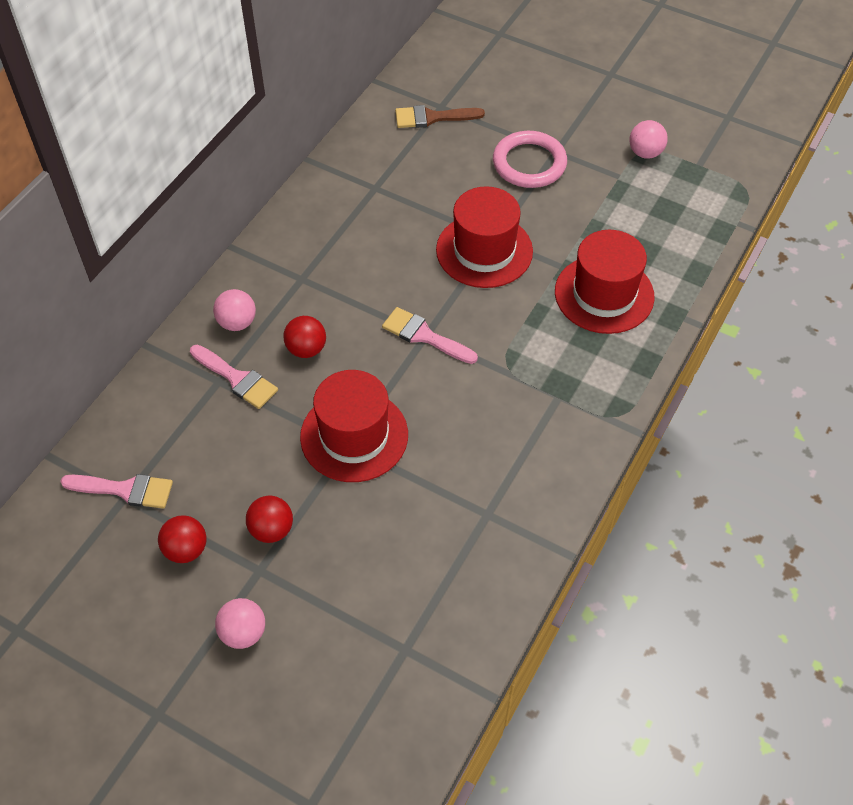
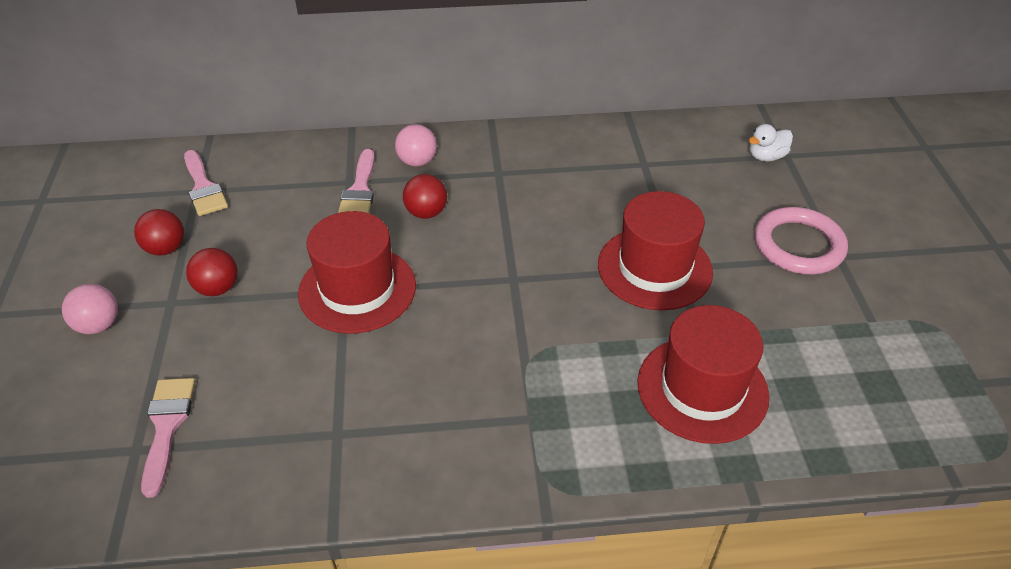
camera: 55 degrees right, 10 degrees down
(424, 336) = (511, 278): pink brush -> pink brush (167, 426)
(432, 118) = (766, 157): brown brush -> white duck
(645, 153) = (932, 326): pink ball -> none

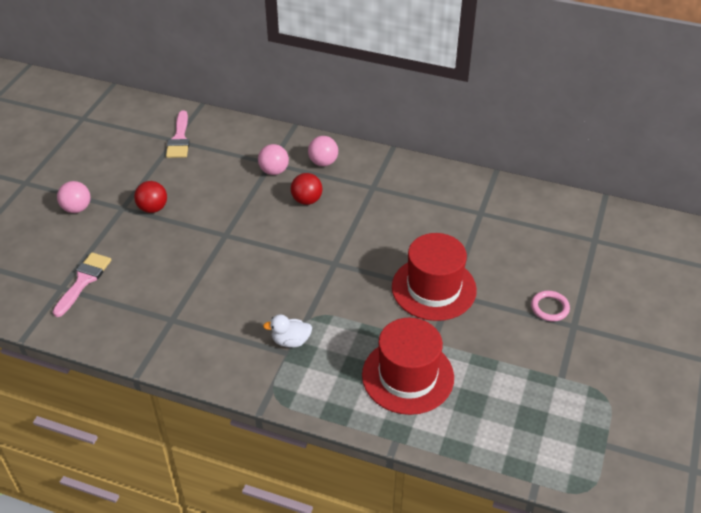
camera: 25 degrees right, 0 degrees up
(166, 249) = (137, 173): red ball -> none
(357, 289) = (233, 237): red hat -> none
(360, 190) = (274, 171): pink brush -> pink ball
(766, 157) = (577, 236): white duck -> white duck (291, 341)
(798, 245) = (549, 308): pink ring -> pink ring, size x0.55

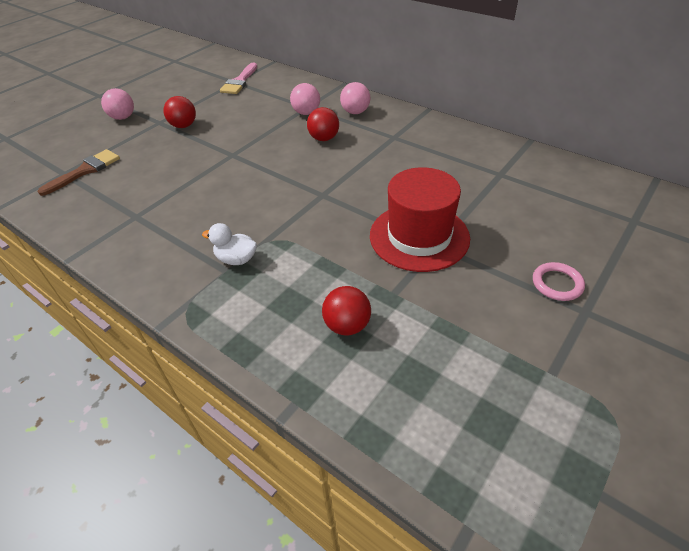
camera: 20 degrees right, 0 degrees up
(83, 281) = (85, 171): pink brush -> brown brush
(408, 376) = (347, 325): red hat -> red ball

